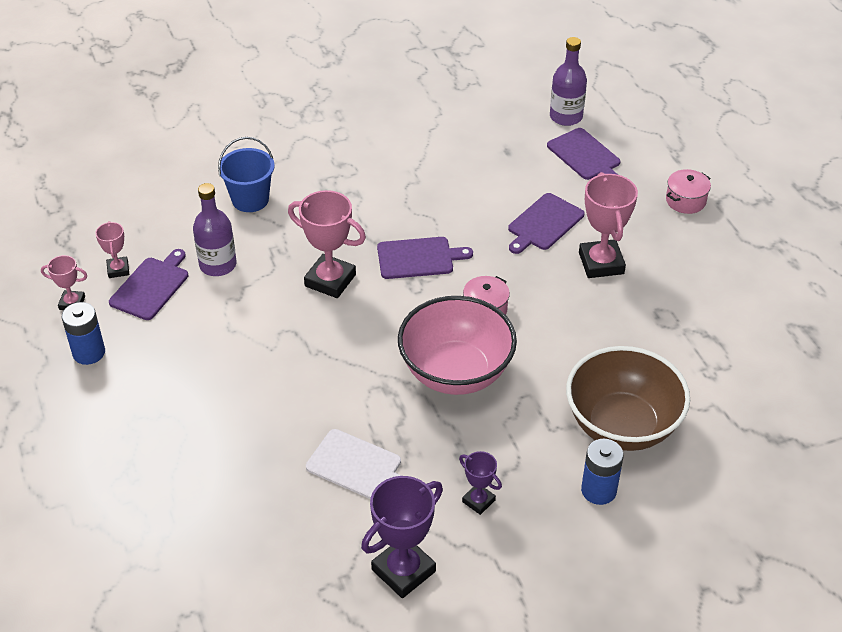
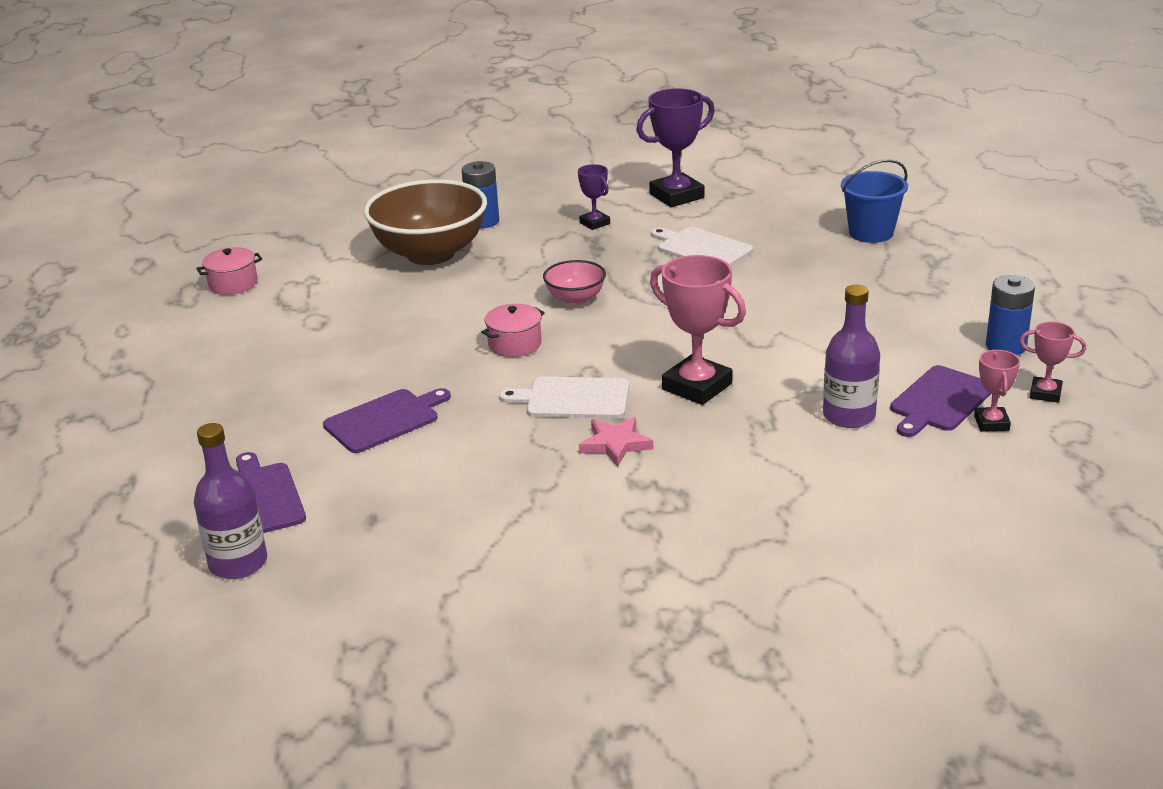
camera: 165 degrees left, 15 degrees down
(250, 200) = (800, 491): blue bucket -> blue bucket (871, 233)
(376, 221) = (615, 444): none -> pink star
(418, 258) = (573, 398): purple cutting board -> white cutting board
(456, 372) = (575, 299): pink bowl -> pink bowl, size x0.48
(601, 263) = (345, 373): pink trophy -> none
(685, 201) = (175, 427): pink pot -> pink pot (233, 284)

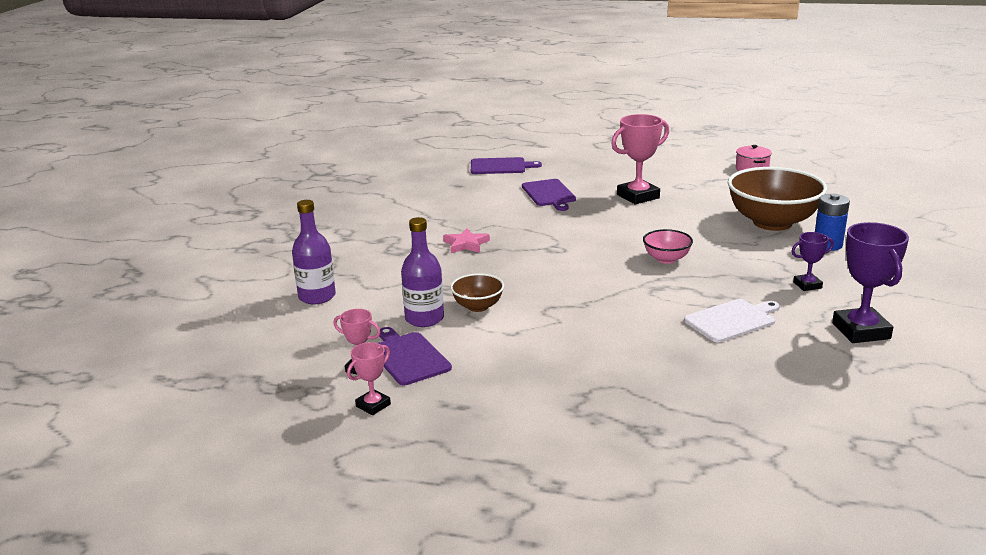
camera: 110 degrees right, 5 degrees down
(238, 563) = (452, 161): purple bottle -> purple bottle (317, 296)
(515, 344) = (612, 233): pink pot -> none
(573, 398) = (528, 240): white cutting board -> none
(697, 386) = (508, 277): pink trophy -> pink trophy (638, 196)
(789, 388) = (478, 306): none -> brown bowl
(871, 233) = (727, 413): blue bucket -> none
(1006, 346) = (456, 413): blue battery -> none

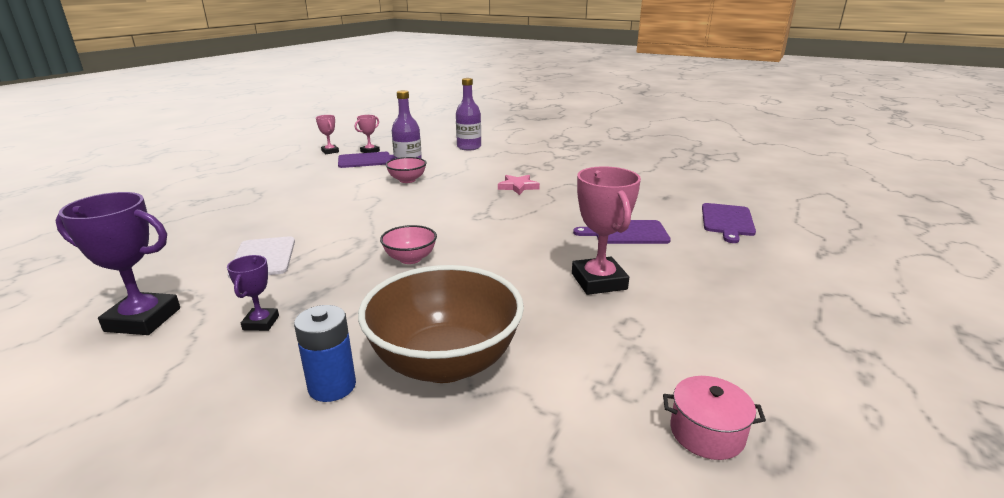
camera: 105 degrees right, 0 degrees up
(478, 306) = (407, 180): brown bowl -> pink bowl

